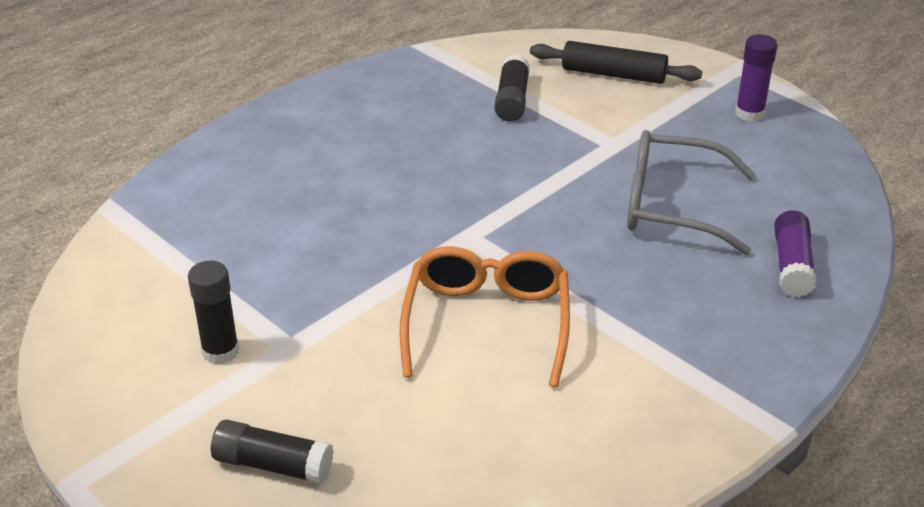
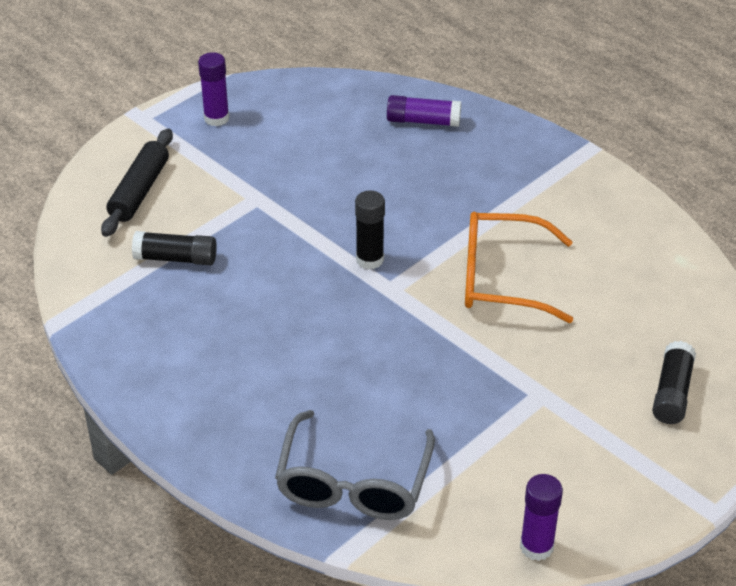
camera: 90 degrees left, 5 degrees up
(73, 330) = (536, 546): none -> purple glue stick
(220, 351) = (552, 437): black glue stick -> black glue stick (370, 259)
(672, 206) = (349, 172): grey glasses -> grey glasses (353, 483)

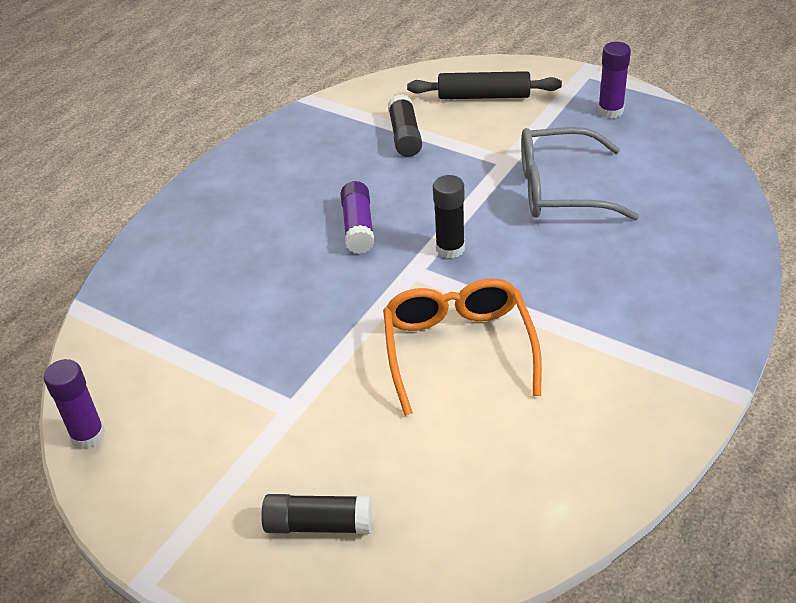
camera: 80 degrees right, 0 degrees up
(353, 483) = (156, 297): grey glasses -> grey glasses (560, 189)
(423, 121) = (694, 243): purple glue stick -> purple glue stick (358, 227)

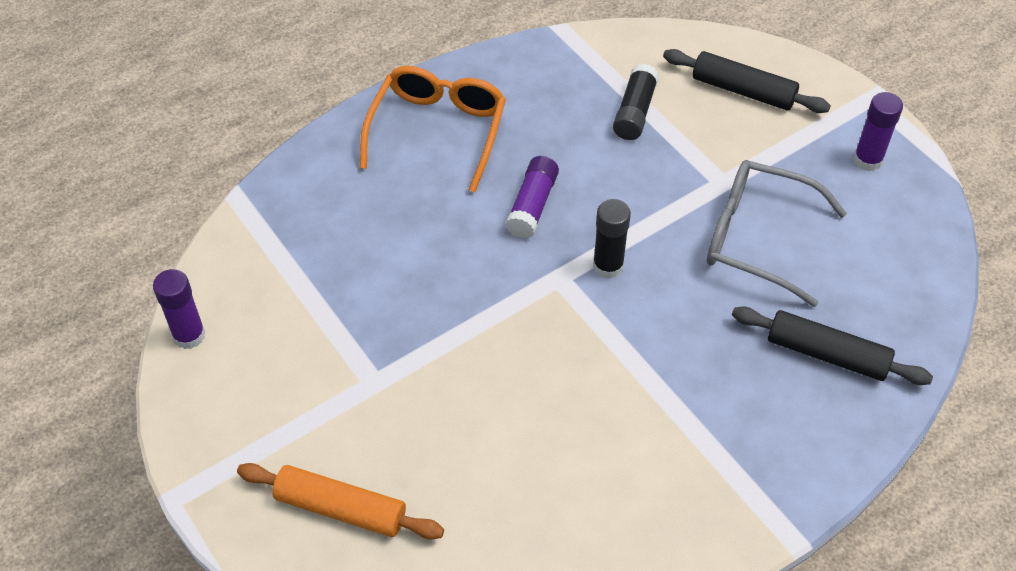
camera: 20 degrees right, 10 degrees up
(319, 524) = (341, 508): black glue stick -> orange rolling pin
(458, 349) = (555, 382): orange glasses -> orange glasses (438, 131)
(668, 249) = (826, 354): none -> black rolling pin

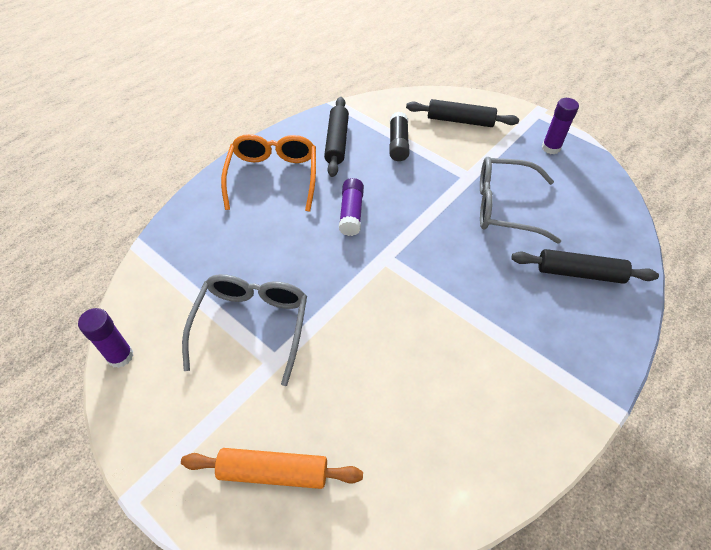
camera: 15 degrees left, 0 degrees up
(357, 331) = (252, 325): none -> grey glasses
(544, 93) = (337, 142): none -> black rolling pin
(608, 266) = (415, 243): black glue stick -> none

